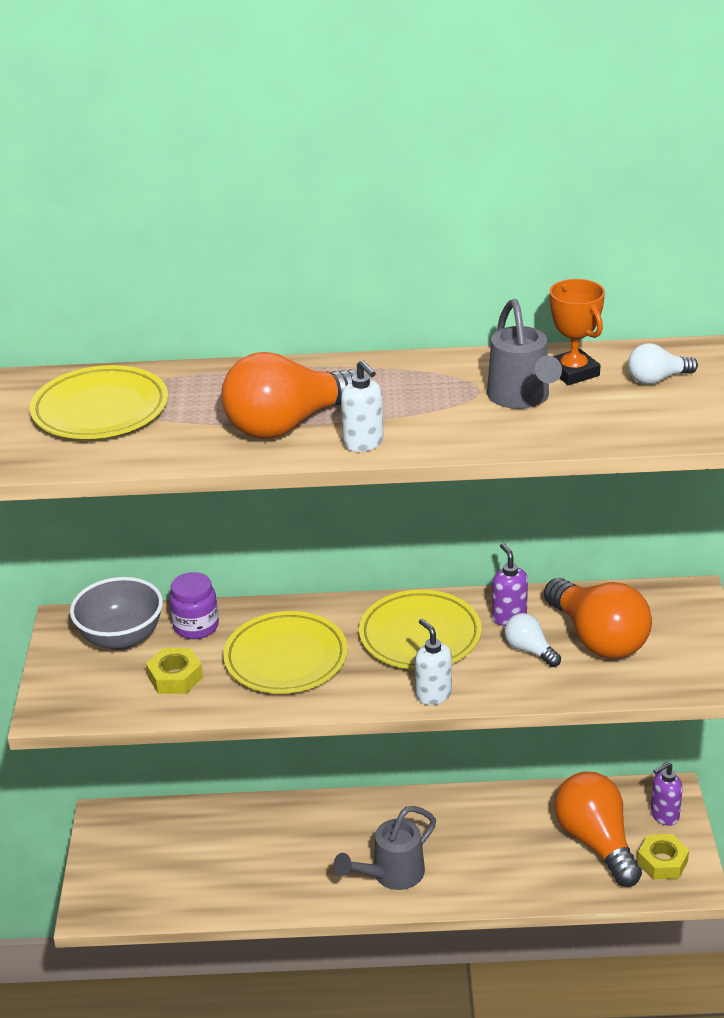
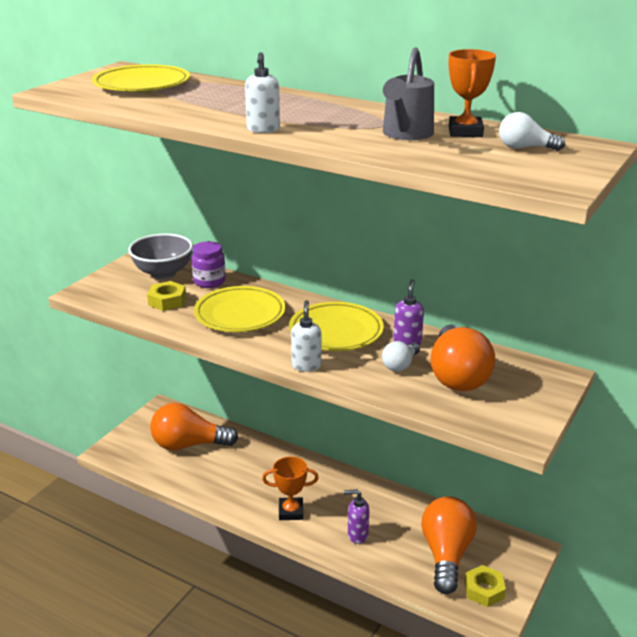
camera: 30 degrees right, 5 degrees down
(288, 424) = (233, 112): orange light bulb -> orange light bulb (189, 444)
(391, 875) = (291, 511): grey watering can -> orange trophy
(529, 650) = (400, 365): white light bulb -> white light bulb turned 135 degrees counterclockwise
(664, 815) = (511, 561): purple soap dispenser -> purple soap dispenser (357, 535)

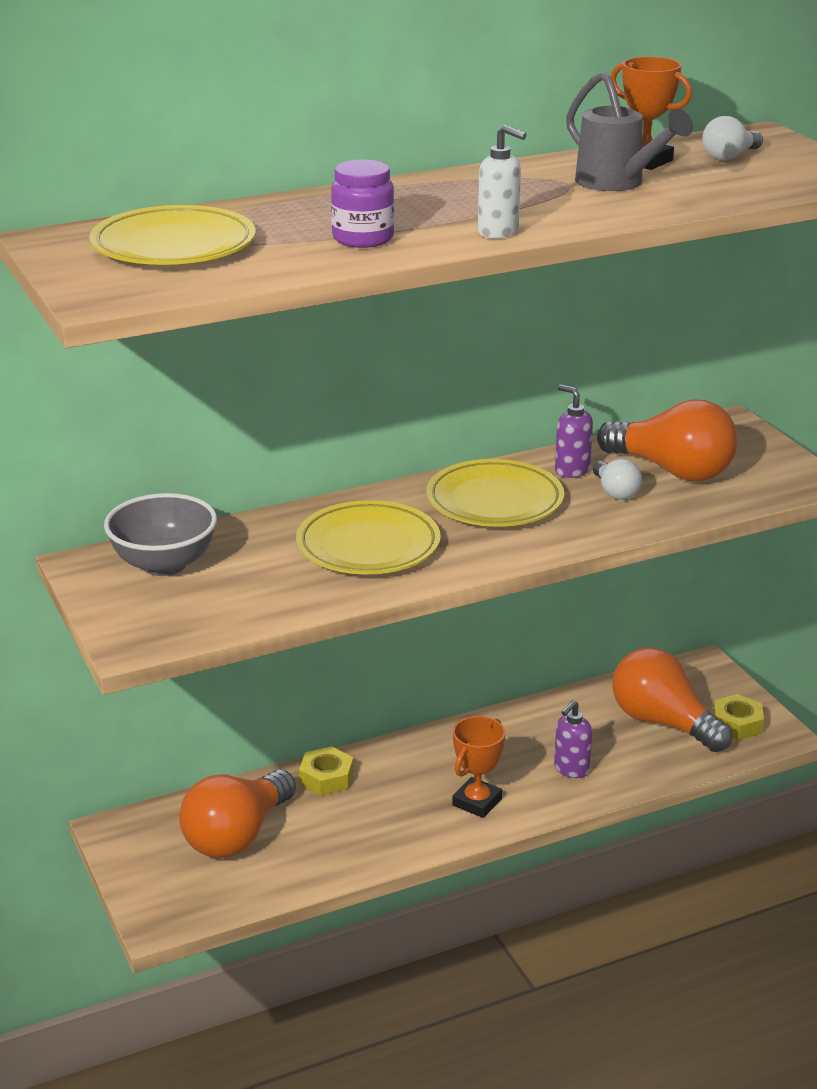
camera: 55 degrees left, 0 degrees up
(167, 301) = (257, 585): yellow nut -> yellow nut (326, 778)
(209, 281) = (243, 539): purple jar -> purple jar (363, 239)
(306, 365) = (550, 545): white soap dispenser -> none

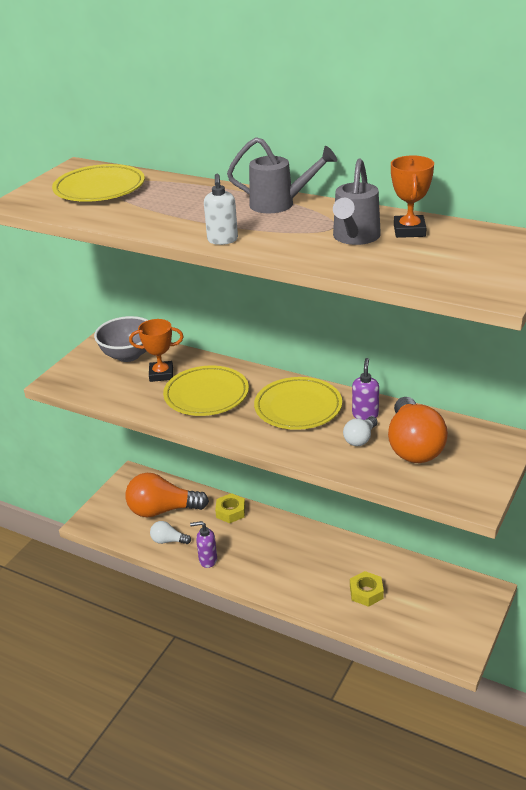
camera: 55 degrees right, 5 degrees up
(363, 239) = (166, 217): purple jar -> none
(450, 184) = (280, 204): none -> grey watering can
(477, 802) = (265, 570): orange trophy -> orange trophy (161, 374)
(571, 769) = (328, 589): purple soap dispenser -> purple soap dispenser (207, 560)
(663, 722) = (411, 602): orange light bulb -> none
(729, 156) = (465, 248): white light bulb -> white light bulb (168, 541)
(737, 724) = (447, 633): yellow nut -> yellow nut (366, 592)

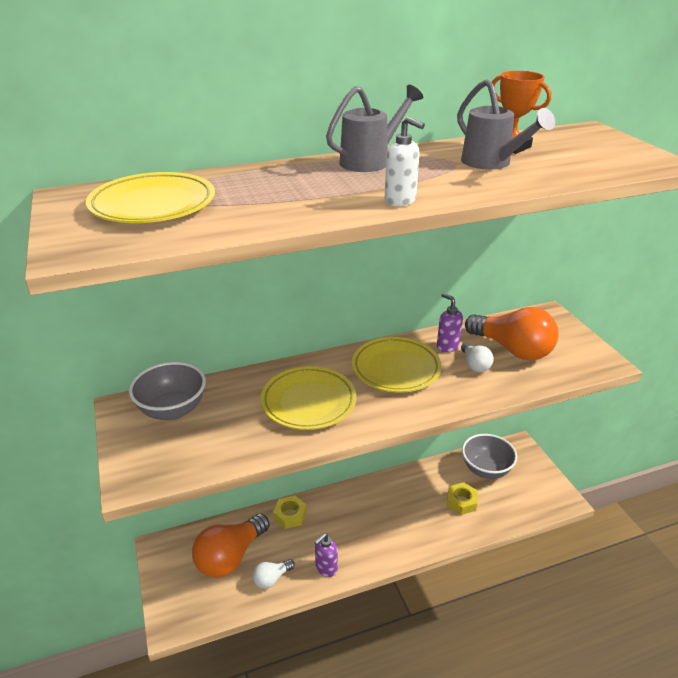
camera: 50 degrees left, 0 degrees up
(161, 374) = (236, 408): orange trophy -> none
(425, 586) = (486, 470): none -> grey bowl

